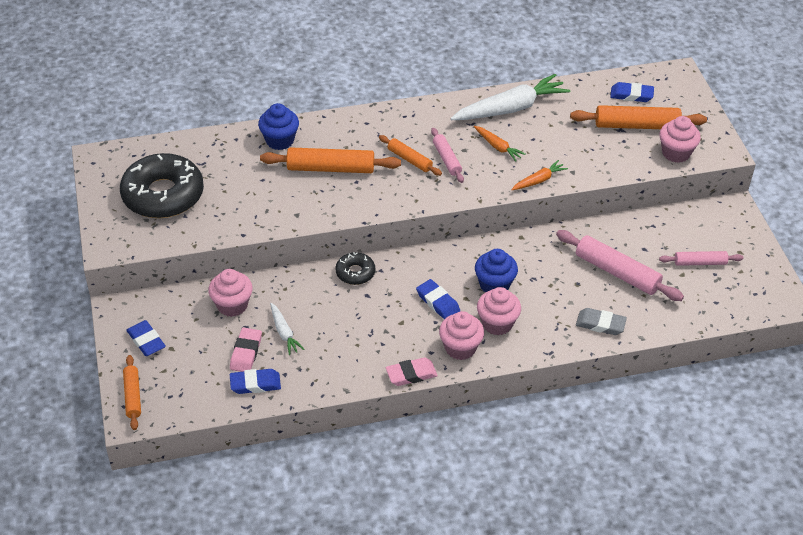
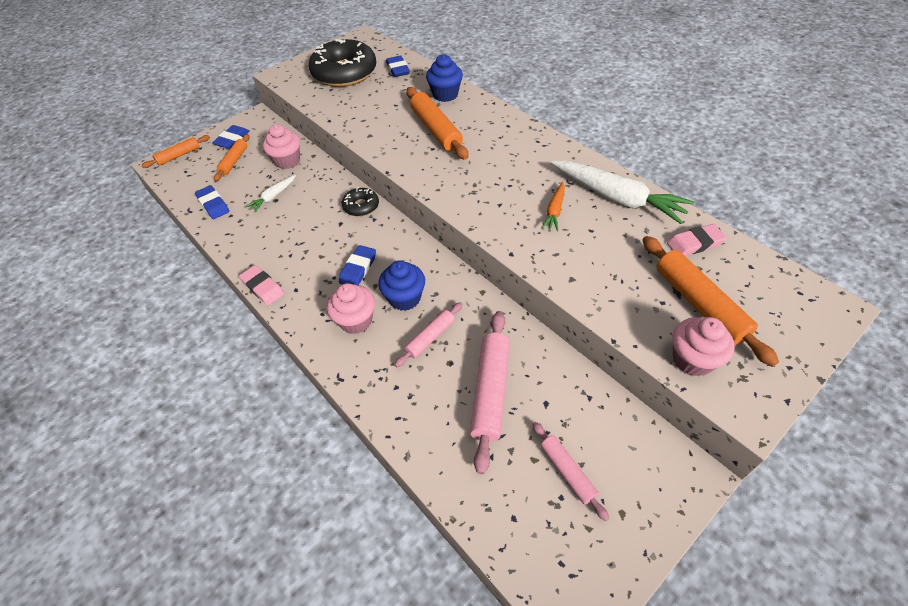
camera: 65 degrees right, 5 degrees up
(246, 352) = (243, 187): pink eraser -> pink eraser (694, 243)
(409, 160) = (485, 165): orange rolling pin -> orange rolling pin (234, 161)
(446, 159) = (506, 186): pink rolling pin -> pink rolling pin (430, 337)
(460, 348) = (310, 307): pink cupcake -> none
(539, 180) = (534, 258): orange carrot -> none
(600, 324) = (404, 407): grey eraser -> none
(631, 95) = (744, 279): blue eraser -> blue eraser (398, 69)

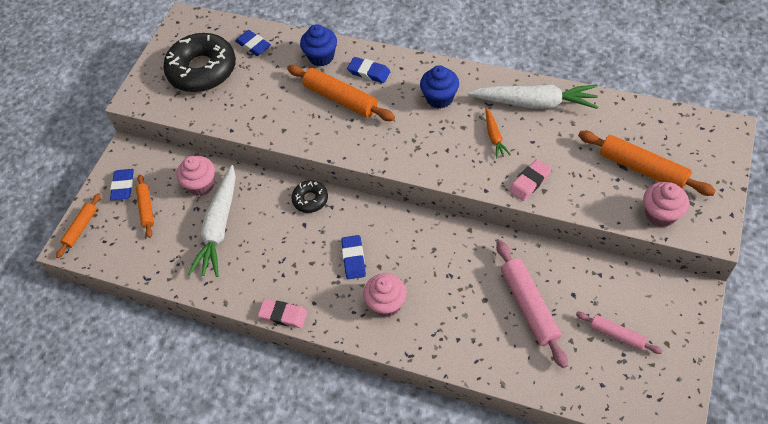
camera: 25 degrees left, 5 degrees up
(213, 205) = (166, 262): blue eraser -> blue eraser (369, 72)
(273, 197) = (219, 227): white carrot -> white carrot, size x2.06
(405, 298) = (412, 265): blue cupcake -> blue cupcake (439, 98)
(430, 337) = (455, 287): pink rolling pin -> none
(694, 243) = (613, 119): pink eraser -> pink eraser (529, 182)

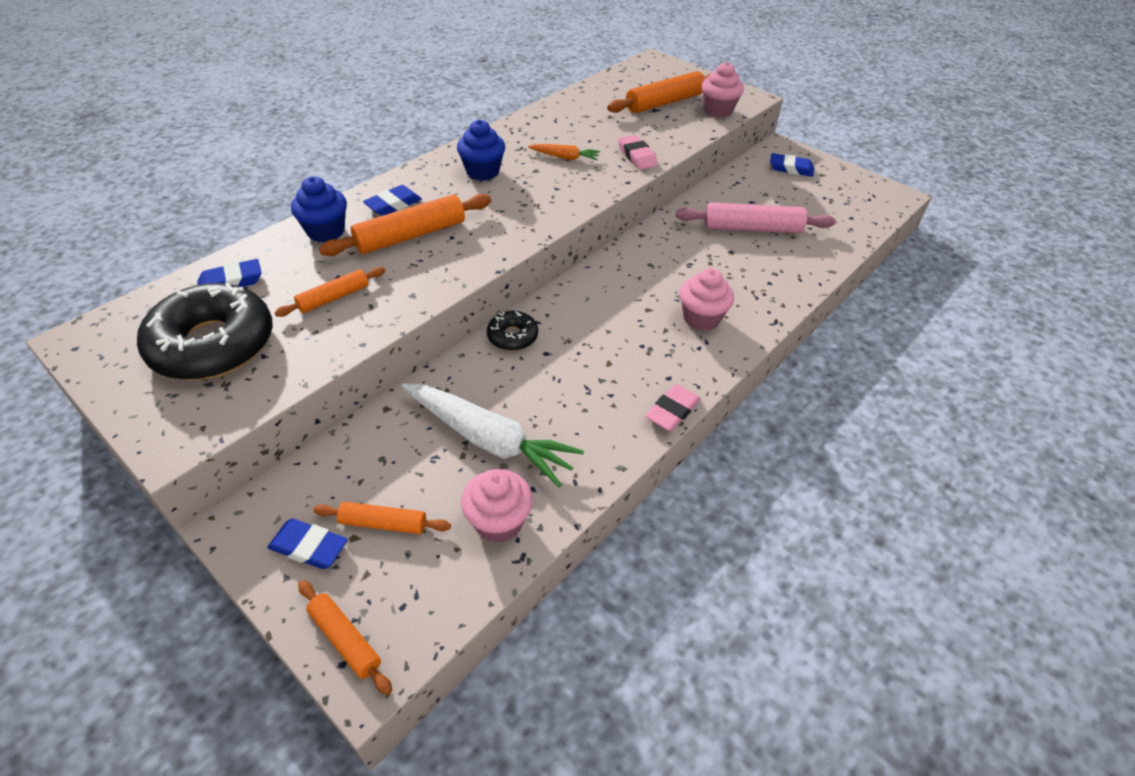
camera: 75 degrees left, 10 degrees down
(201, 185) = (396, 440): pink cupcake -> pink cupcake (499, 522)
(262, 96) = (334, 298): none -> orange rolling pin
(353, 259) = (625, 326): blue eraser -> blue eraser (791, 168)
(535, 103) = (544, 125): white carrot -> none
(617, 335) = (804, 194): pink rolling pin -> none

